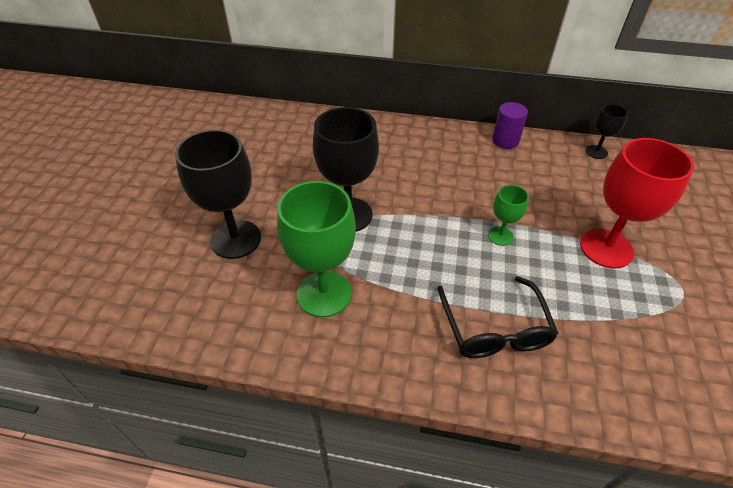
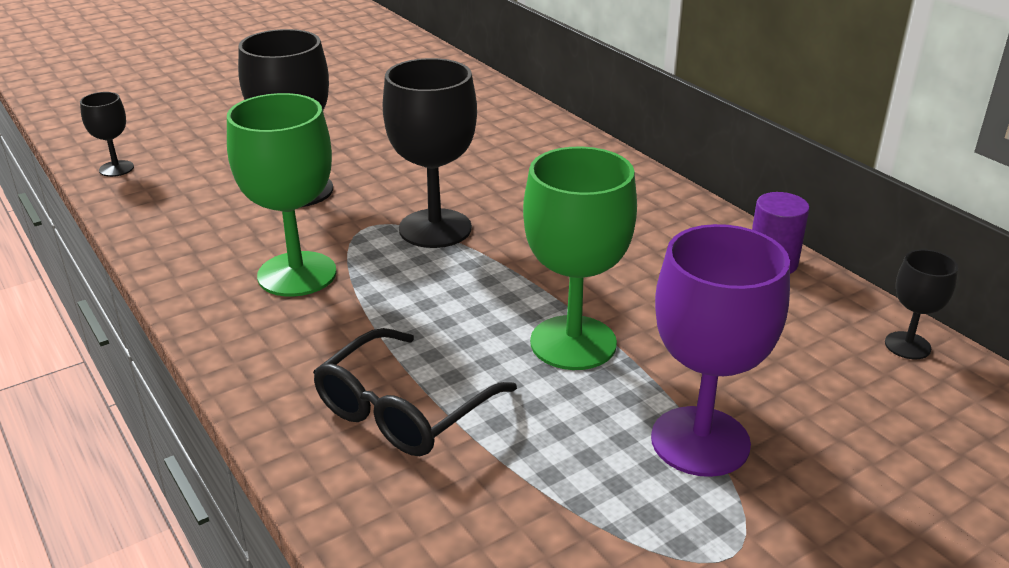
camera: 45 degrees right, 15 degrees down
(78, 304) = (116, 168): none -> black goblet
(500, 236) = (573, 343): green goblet -> green goblet, size x1.97
(606, 248) = (700, 441): red goblet -> purple goblet

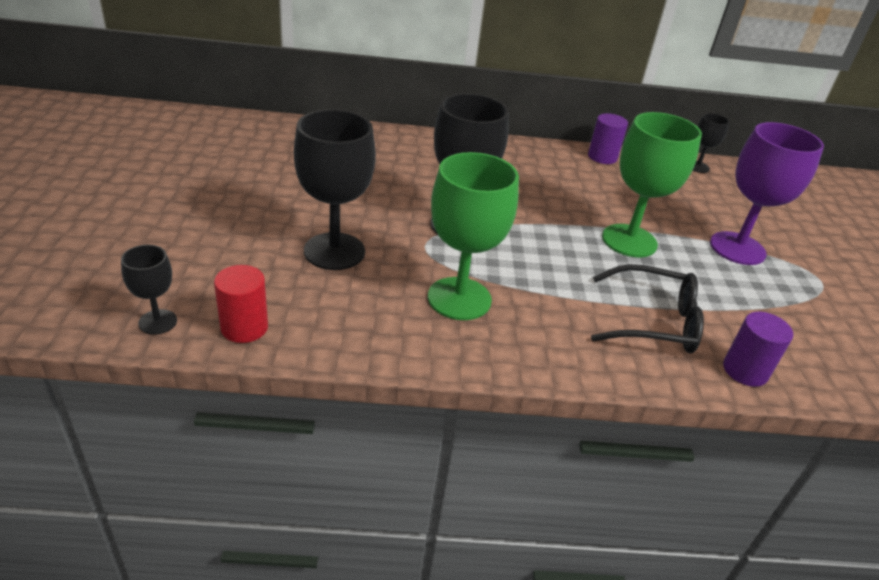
camera: 60 degrees left, 5 degrees up
(142, 199) = (244, 327): none -> red cylinder
(374, 514) = (745, 370): none -> purple cylinder
(402, 411) = (654, 322): black glasses -> black glasses turned 60 degrees counterclockwise

